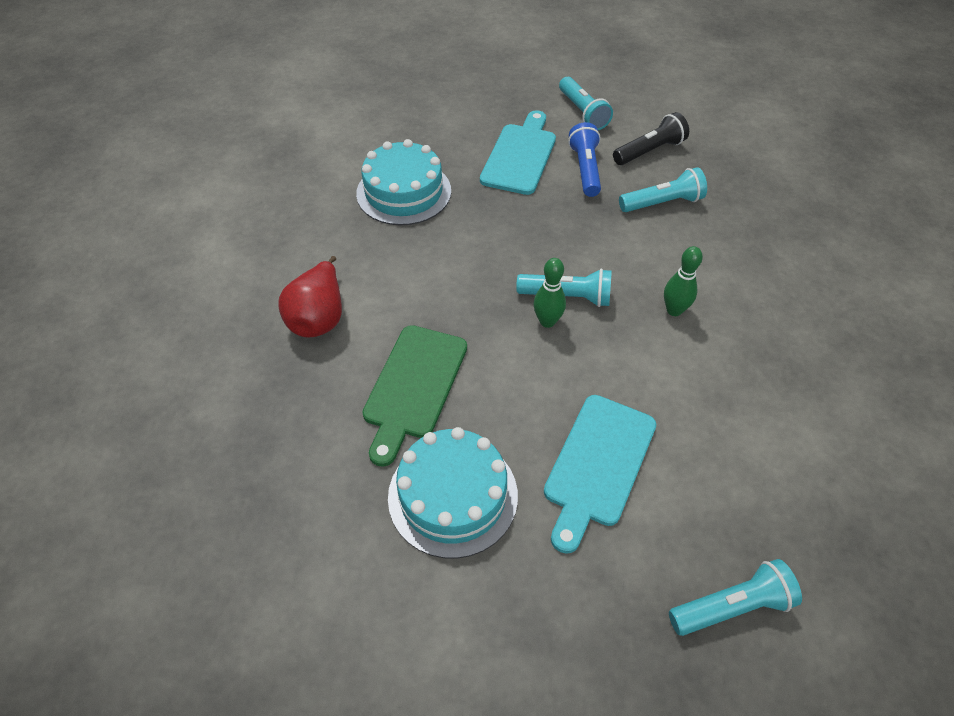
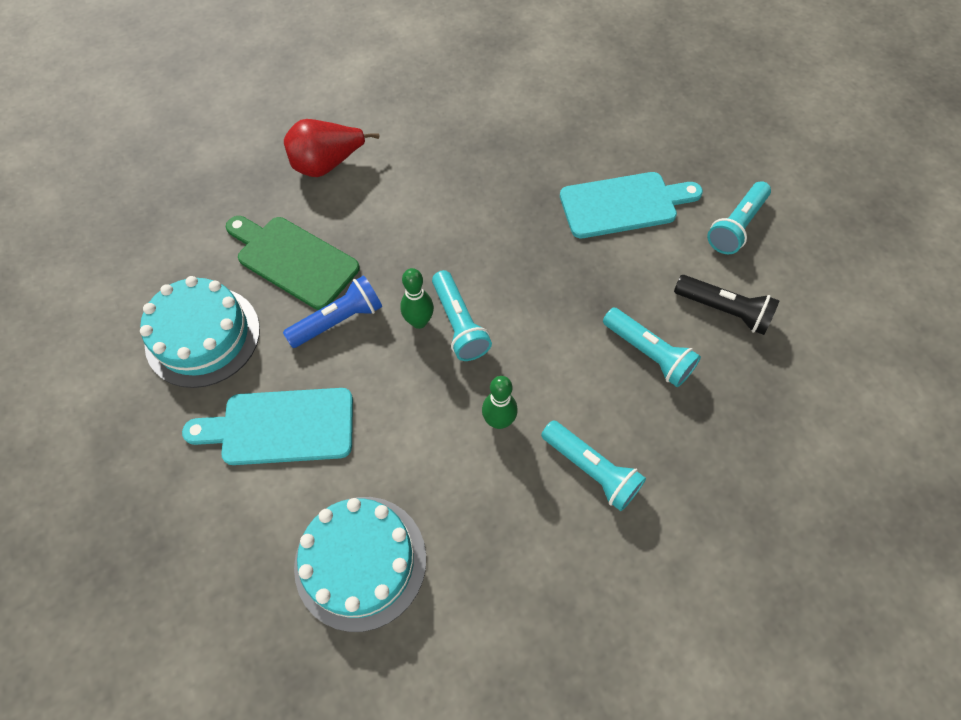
camera: 60 degrees right, 10 degrees up
(404, 192) = (506, 144): turquoise cake -> turquoise cake (360, 561)
(414, 386) = (293, 260): green cutting board -> green cutting board turned 45 degrees clockwise
(585, 169) = (647, 266): blue flashlight -> blue flashlight (339, 320)
(732, 606) = (185, 587): turquoise flashlight -> turquoise flashlight (591, 470)

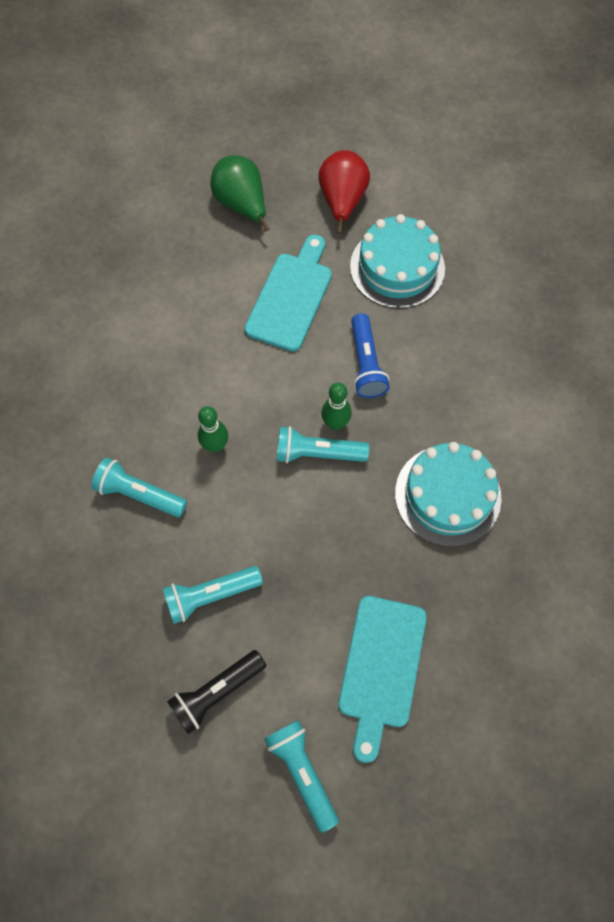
camera: 115 degrees right, 5 degrees up
(156, 547) = (242, 205): none -> green pear
(293, 260) = (444, 349): green cutting board -> none
(327, 165) = (547, 410): red pear -> red pear (342, 201)
(360, 561) = (164, 315): turquoise cake -> turquoise cake (447, 495)
(591, 470) = (139, 494): turquoise flashlight -> turquoise flashlight turned 45 degrees clockwise

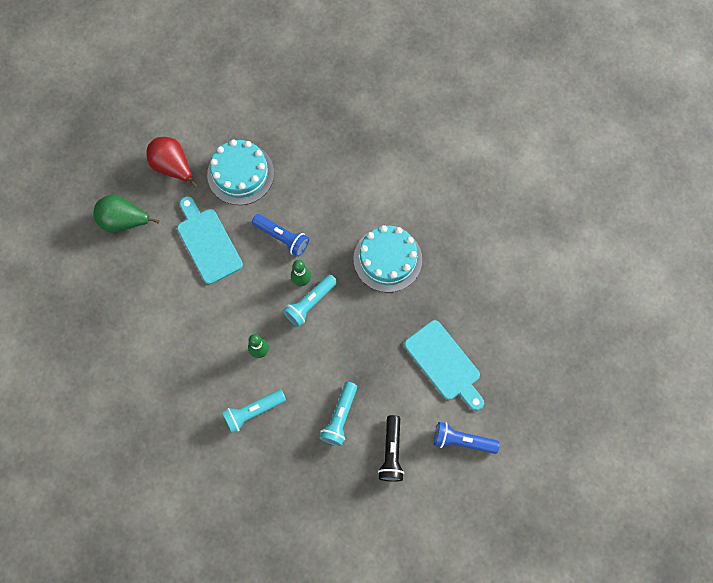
camera: 50 degrees left, 5 degrees up
(302, 771) = (462, 440): turquoise flashlight -> blue flashlight

